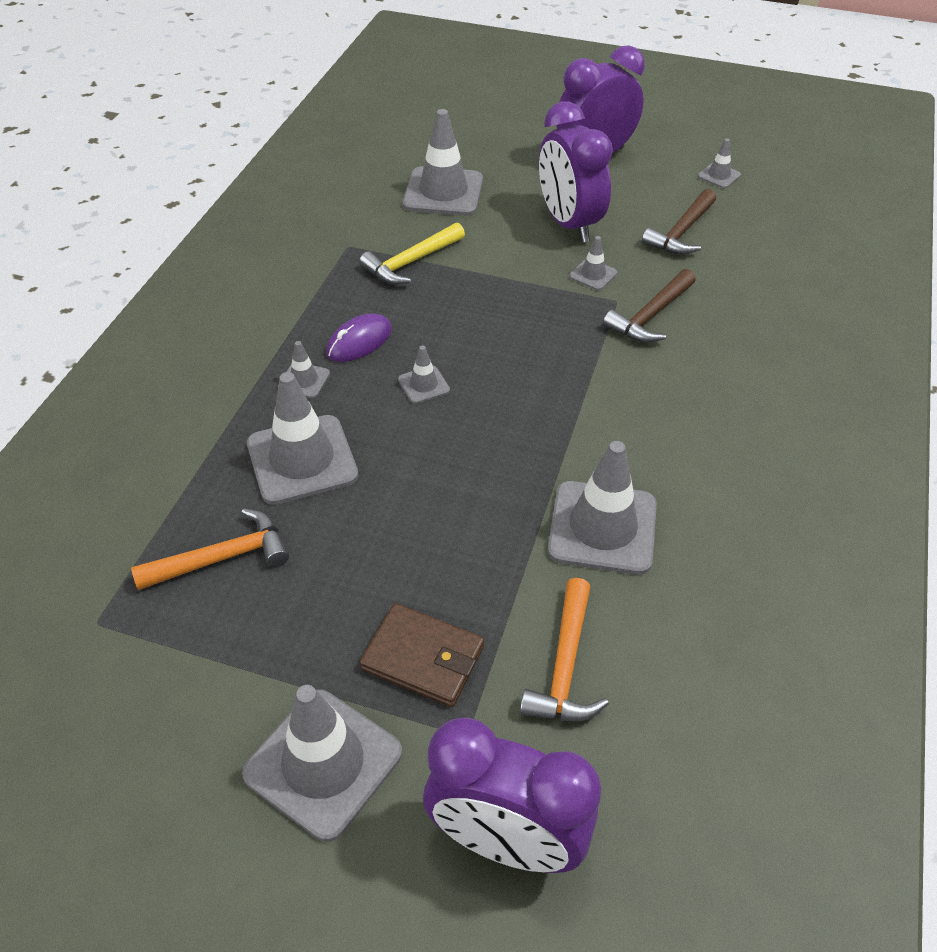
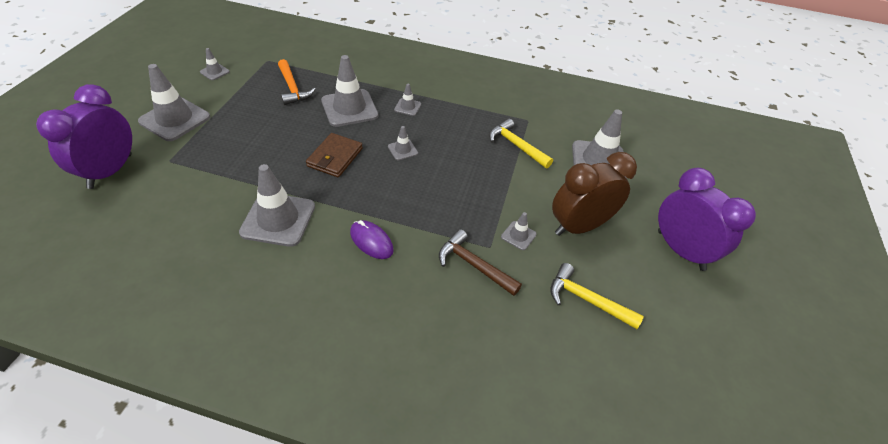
camera: 85 degrees right, 0 degrees up
(359, 341) = (439, 125): purple mouse -> purple mouse (371, 241)
(423, 658) = (216, 148): brown wallet -> brown wallet (335, 157)
(565, 666) = (191, 196): orange hammer -> none
(569, 224) = (579, 226): purple clock -> brown clock
(681, 232) = (586, 299): brown hammer -> yellow hammer
(719, 176) = (687, 343): grey traffic cone -> grey traffic cone (214, 72)

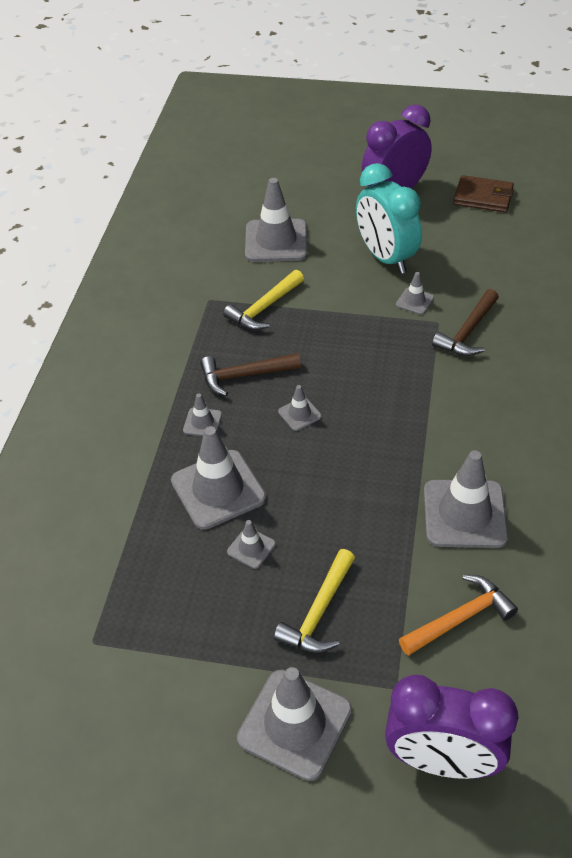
camera: 90 degrees left, 0 degrees up
(214, 72) = (142, 717): grey traffic cone -> grey traffic cone (251, 548)
(292, 88) = (177, 577): orange hammer -> orange hammer (460, 618)
(335, 157) = (333, 482): brown wallet -> brown wallet (483, 197)
(371, 241) = (466, 418): purple mouse -> none
(446, 128) = (244, 375): none -> brown hammer
(579, 226) = (386, 258): brown clock -> turquoise clock
(586, 299) = (478, 255): yellow hammer -> yellow hammer (319, 612)

